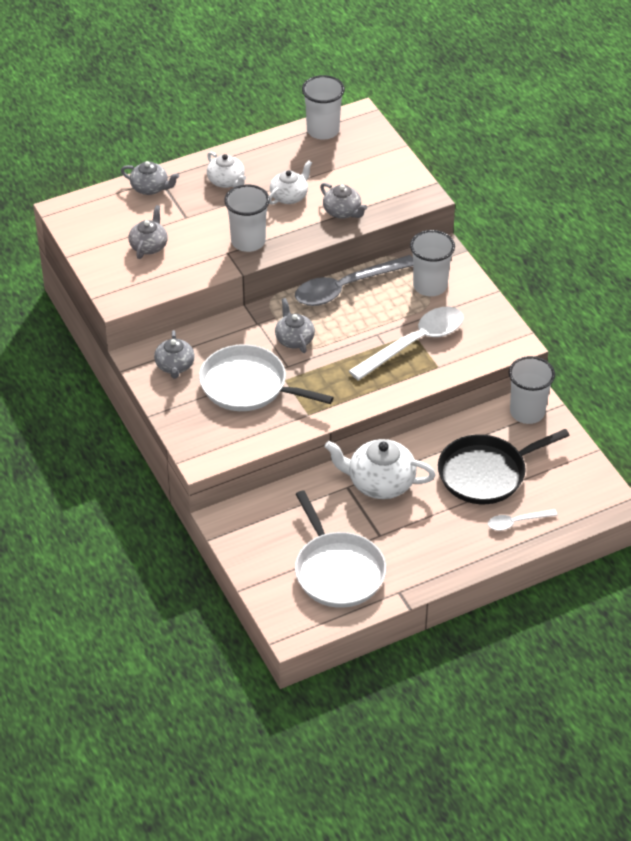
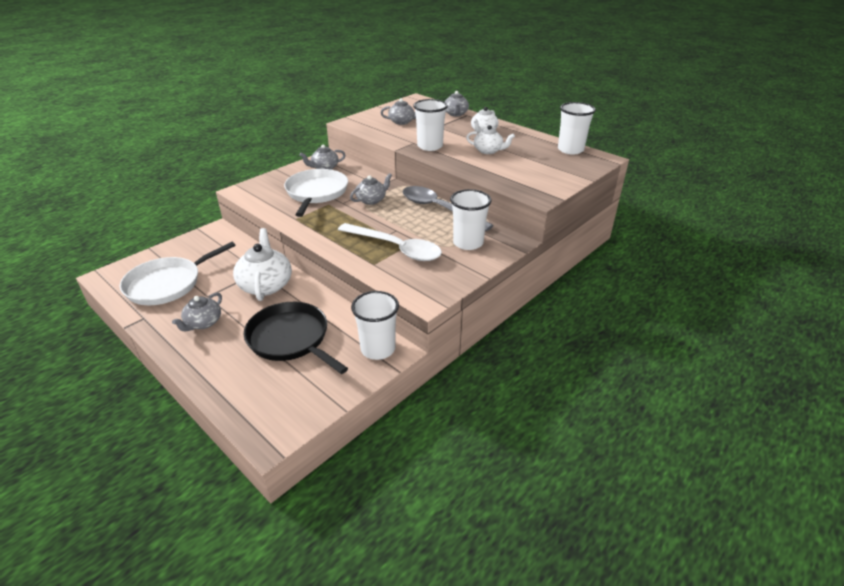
camera: 70 degrees right, 10 degrees down
(342, 212) = (490, 170): grey teapot -> grey teapot (203, 323)
(516, 522) = (231, 370): white spoon -> none

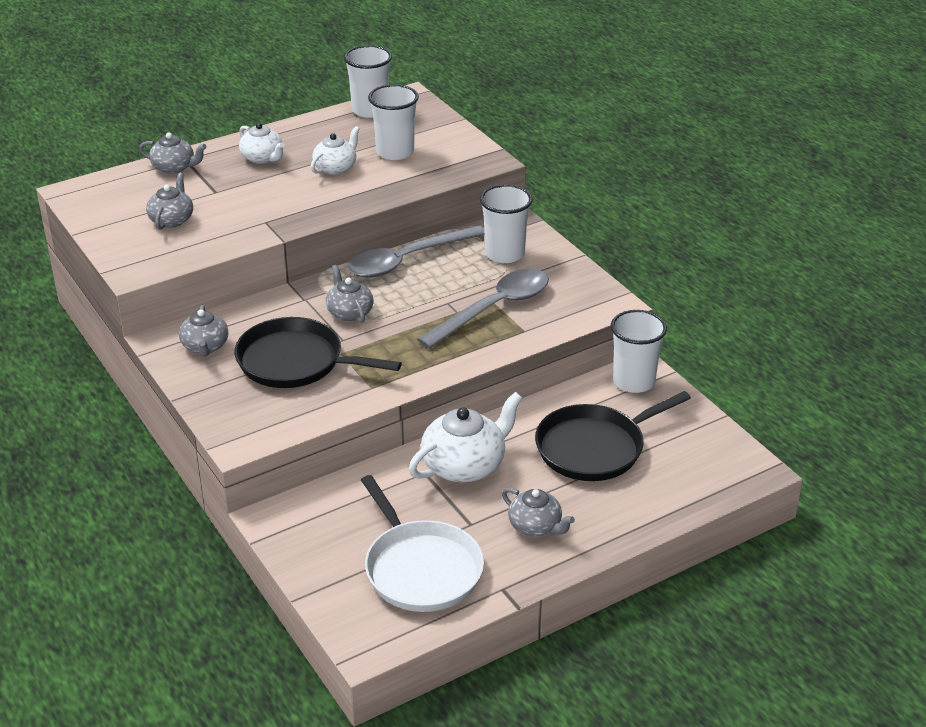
camera: 75 degrees left, 0 degrees up
(266, 285) = (465, 465): white teapot -> white teapot turned 135 degrees clockwise
(316, 193) = (296, 362): white pan -> black pan
(396, 248) = (494, 309): white spoon -> grey spoon
(430, 146) = (289, 210): white cup -> white cup (395, 152)

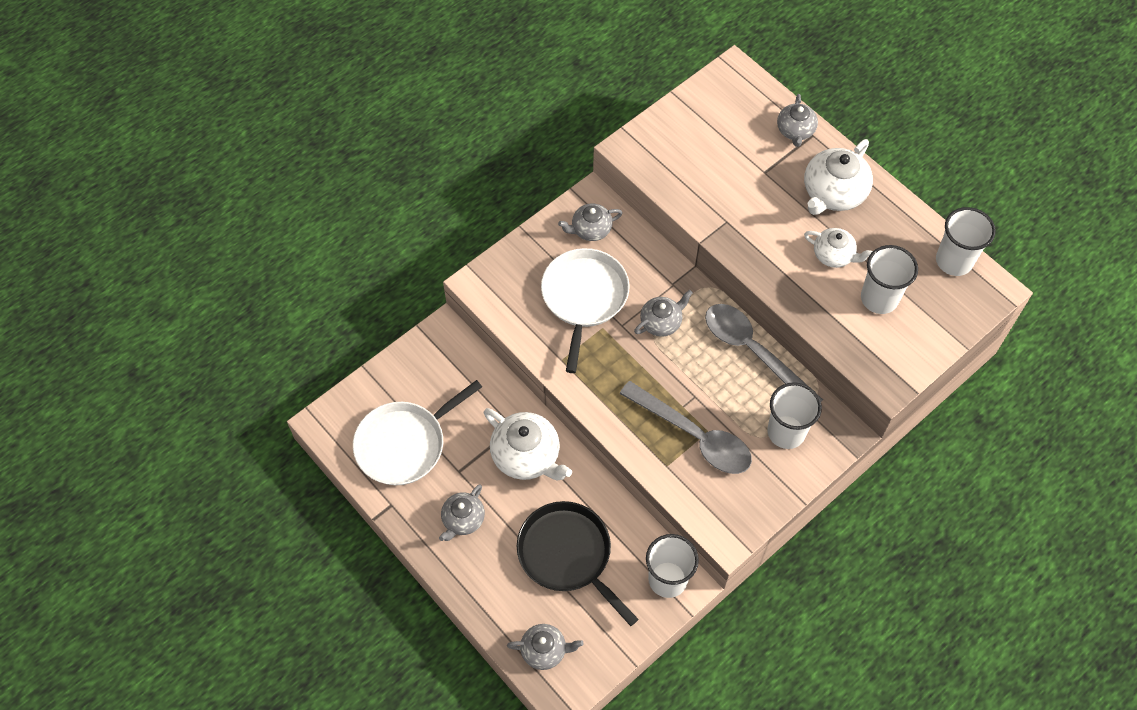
camera: 80 degrees right, 25 degrees up
(172, 220) = (710, 152): grey teapot -> grey teapot (544, 650)
(262, 158) = (833, 193): white teapot -> white teapot, size x1.63
(296, 362) = (584, 298): black pan -> white pan

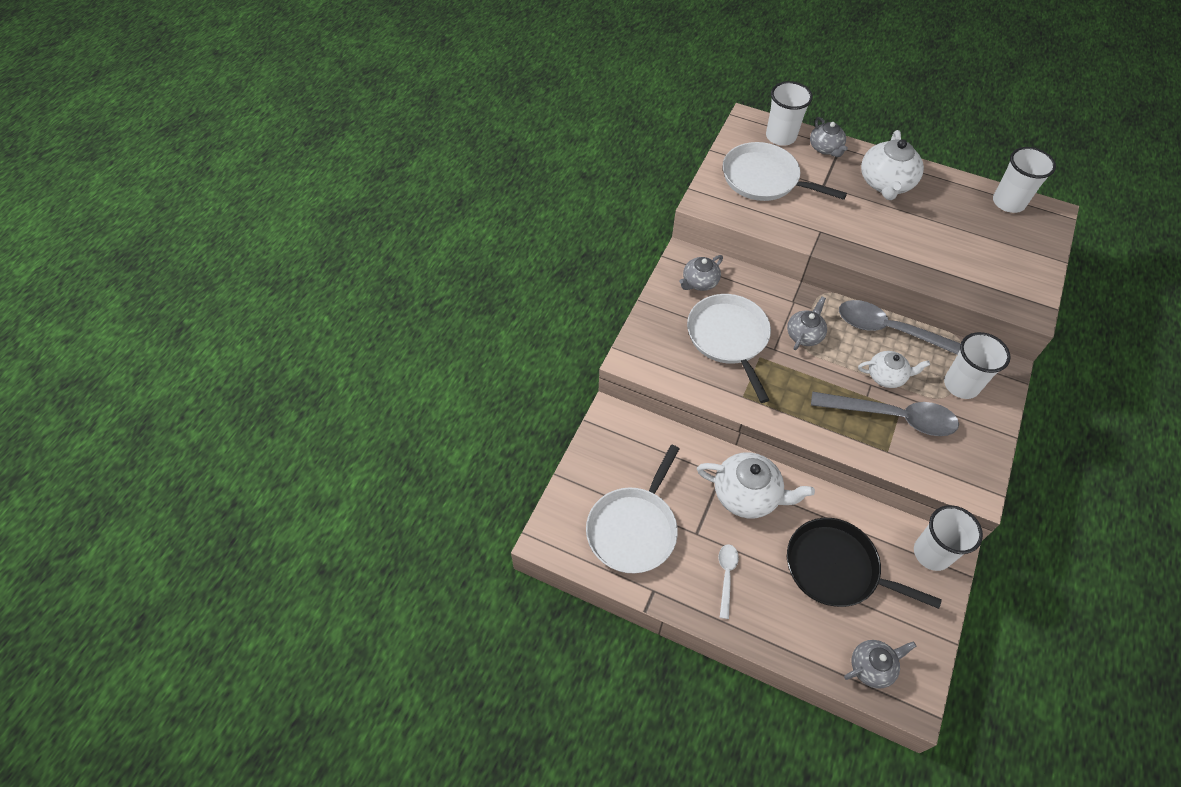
camera: 25 degrees left, 5 degrees down
(463, 519) = (726, 576): grey teapot -> white spoon
(706, 144) = (764, 179): none -> white pan
(834, 255) = (919, 228): white teapot -> white teapot (886, 376)
(879, 298) = (976, 248): white cup -> white cup (780, 136)

